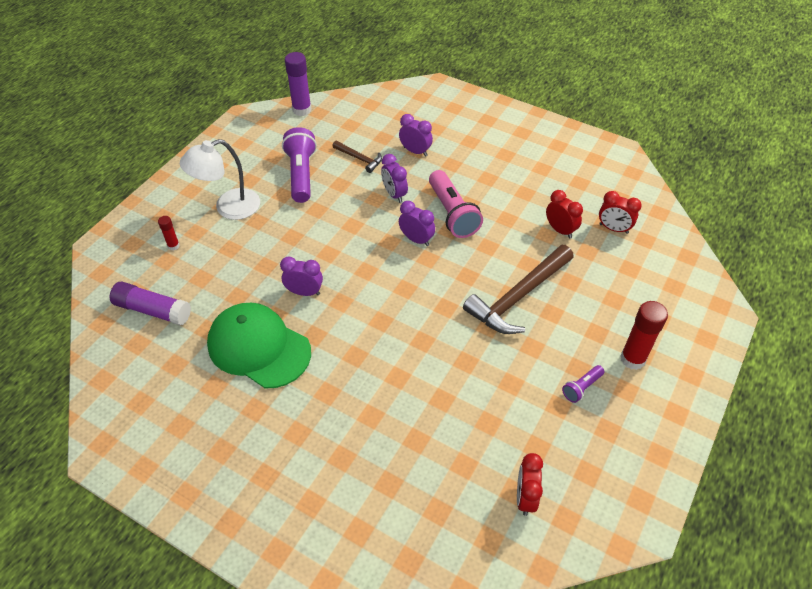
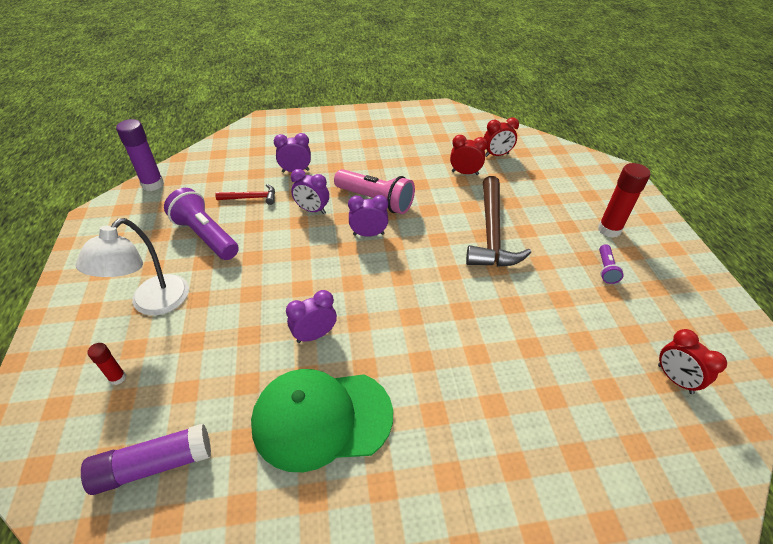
camera: 40 degrees left, 5 degrees down
(359, 159) = (251, 198): brown hammer -> red hammer

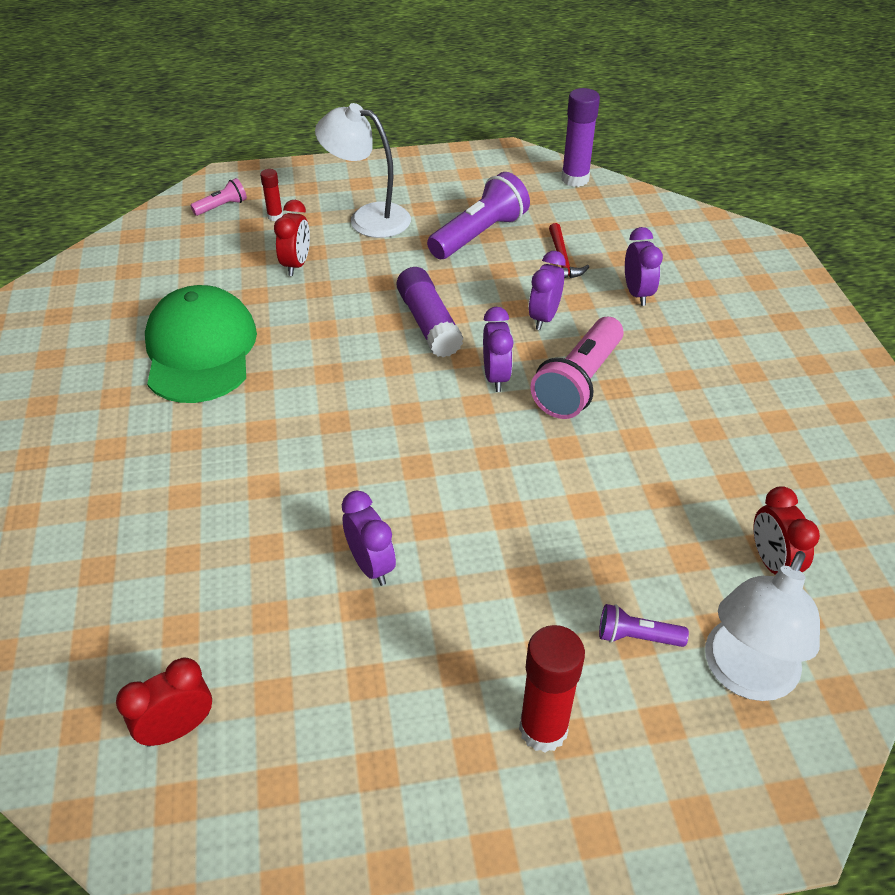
camera: 90 degrees right, 0 degrees up
(73, 432) = (222, 207): none -> pink flashlight
(154, 465) = (179, 254): purple glue stick -> purple glue stick (429, 323)
(314, 335) = (312, 337): purple clock -> purple clock (371, 565)
(465, 173) = (689, 503): red clock -> red clock (296, 265)
(492, 233) = (514, 527): brown hammer -> none
(559, 170) = (744, 675): none -> white lamp
(606, 269) = (425, 691): purple flashlight -> purple flashlight (636, 636)

